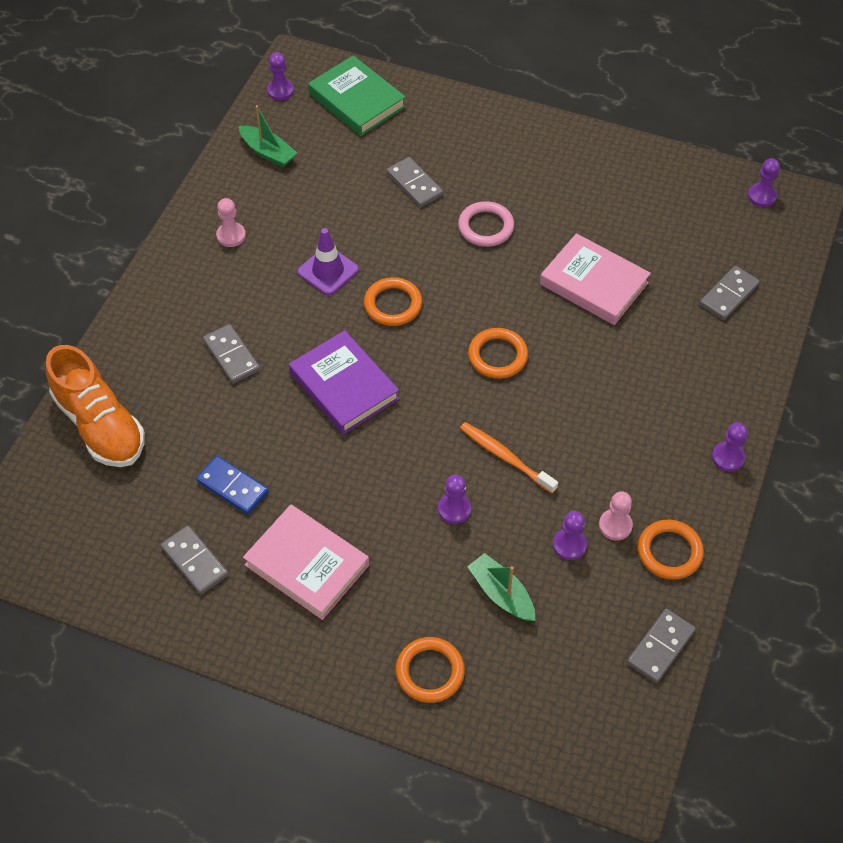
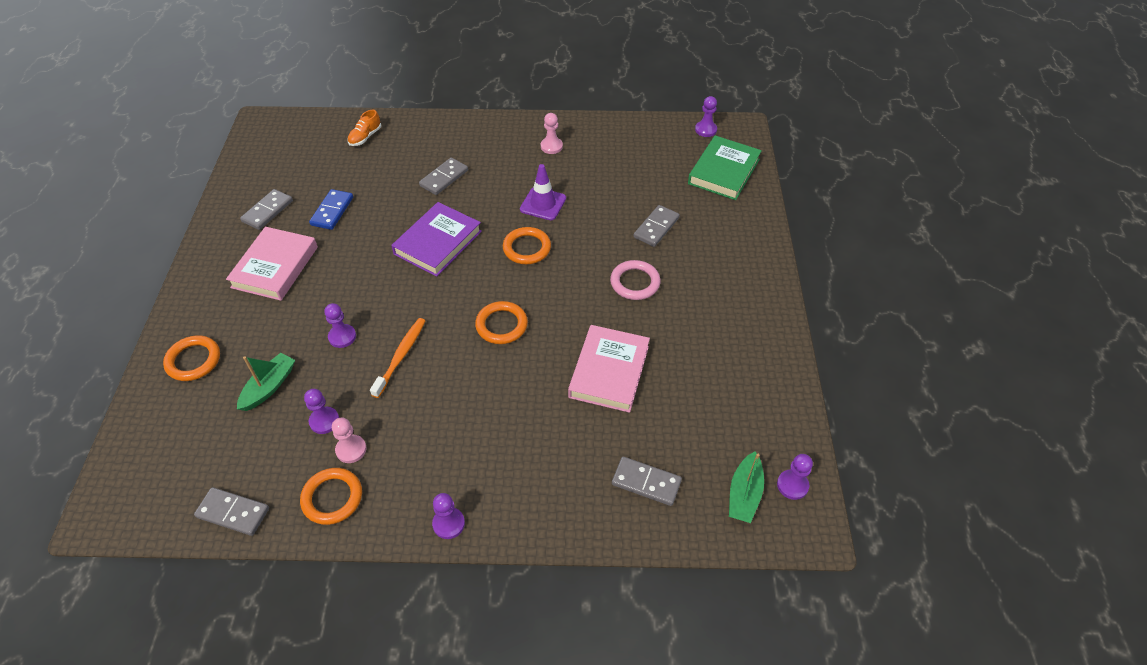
camera: 70 degrees right, 5 degrees down
(100, 425) = (365, 137): orange shoe -> orange shoe, size x0.46
(268, 152) = (640, 141): green boat -> green boat (744, 494)

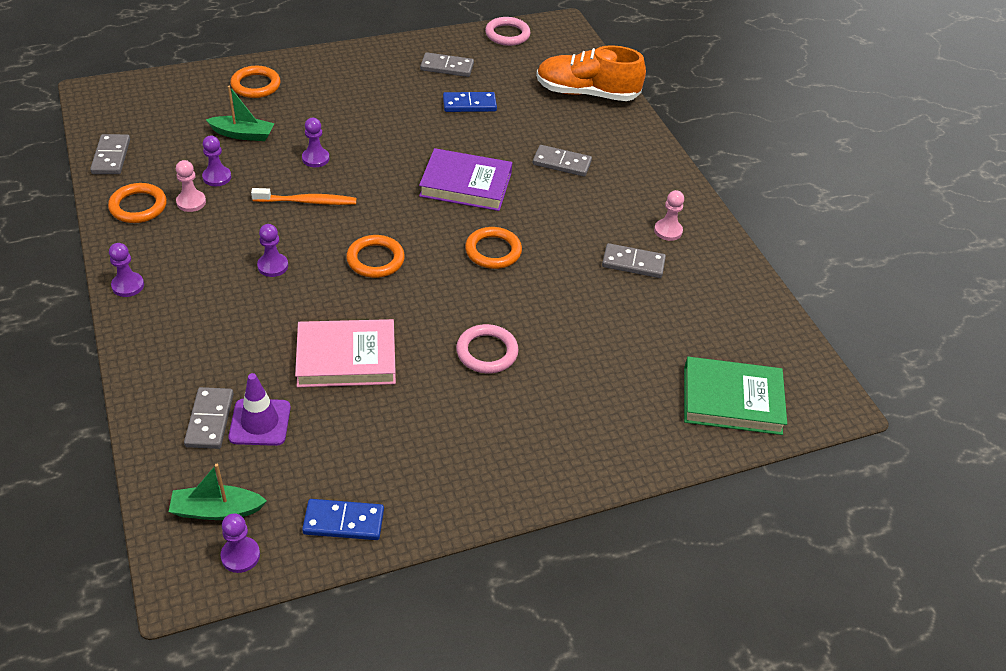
camera: 65 degrees right, 5 degrees down
(248, 159) = (507, 34): none -> pink ring
(275, 267) = (380, 93): pink book -> none
(365, 137) = (586, 93): orange shoe -> orange shoe, size x2.18
(543, 204) = (568, 247): purple traffic cone -> purple traffic cone (260, 422)
(656, 227) = (587, 353): grey domino -> grey domino (633, 263)
(705, 130) = (803, 366): purple pawn -> purple pawn (273, 266)
(775, 411) = (343, 521): none -> blue domino

